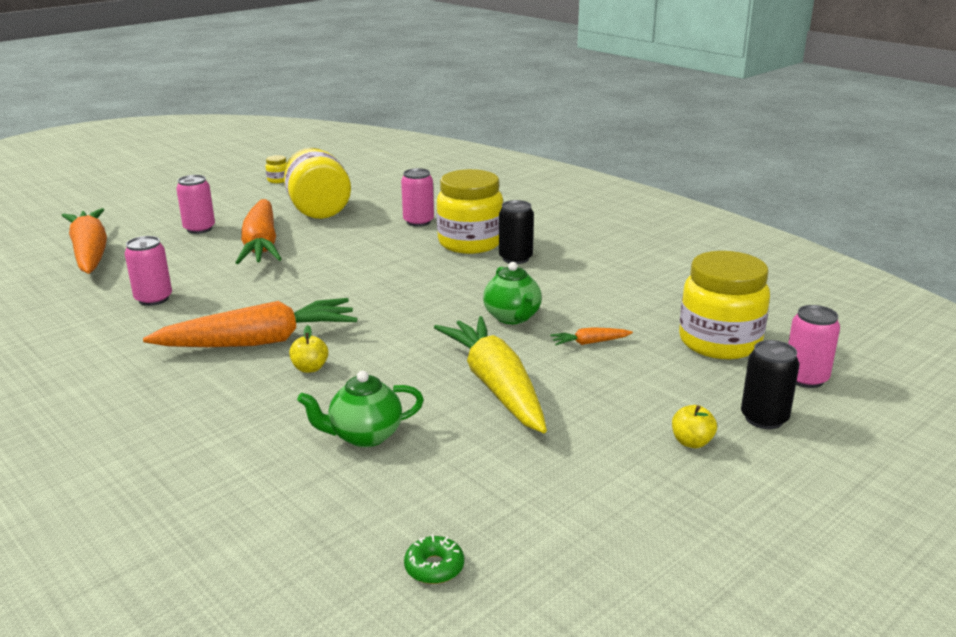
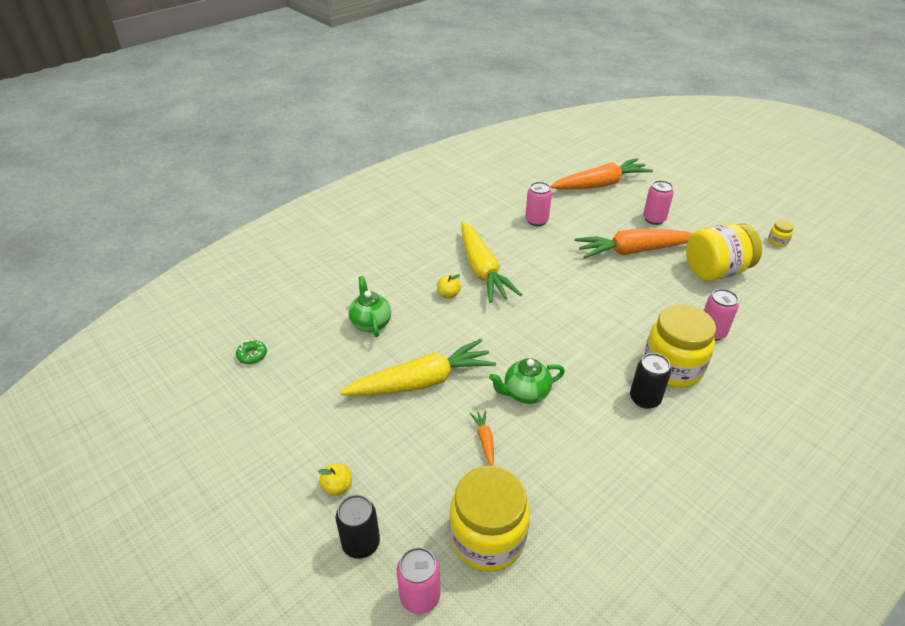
camera: 90 degrees right, 15 degrees up
(259, 341) = (482, 270): orange carrot -> yellow carrot

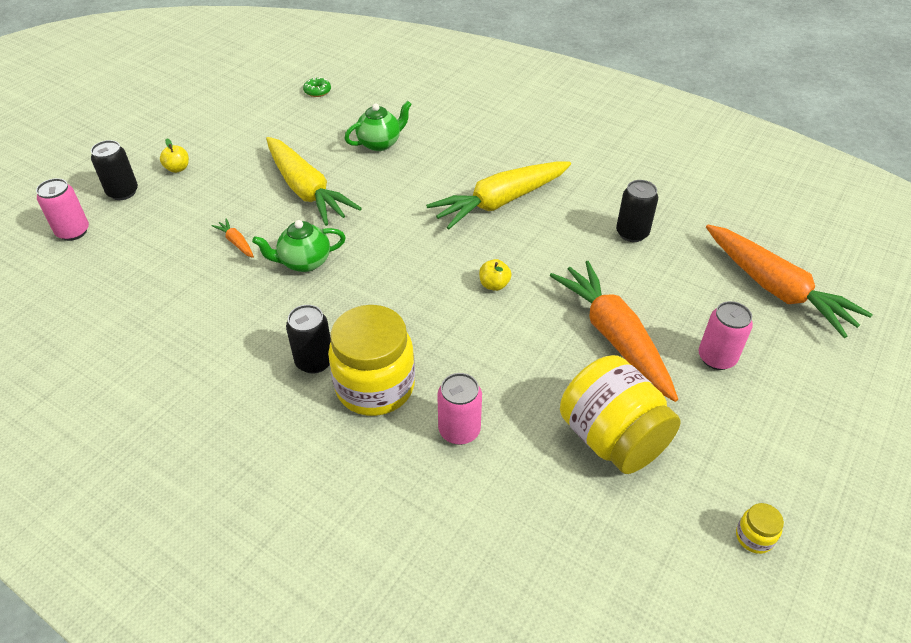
camera: 75 degrees right, 5 degrees up
(448, 294) = (445, 184): yellow apple -> yellow apple (494, 285)
(484, 440) = (236, 243): orange carrot -> orange carrot turned 105 degrees counterclockwise
(487, 538) = (125, 261): yellow jar -> none
(525, 393) = (304, 262): green teapot -> green teapot turned 75 degrees counterclockwise
(536, 221) = (632, 233): pink can -> black can

